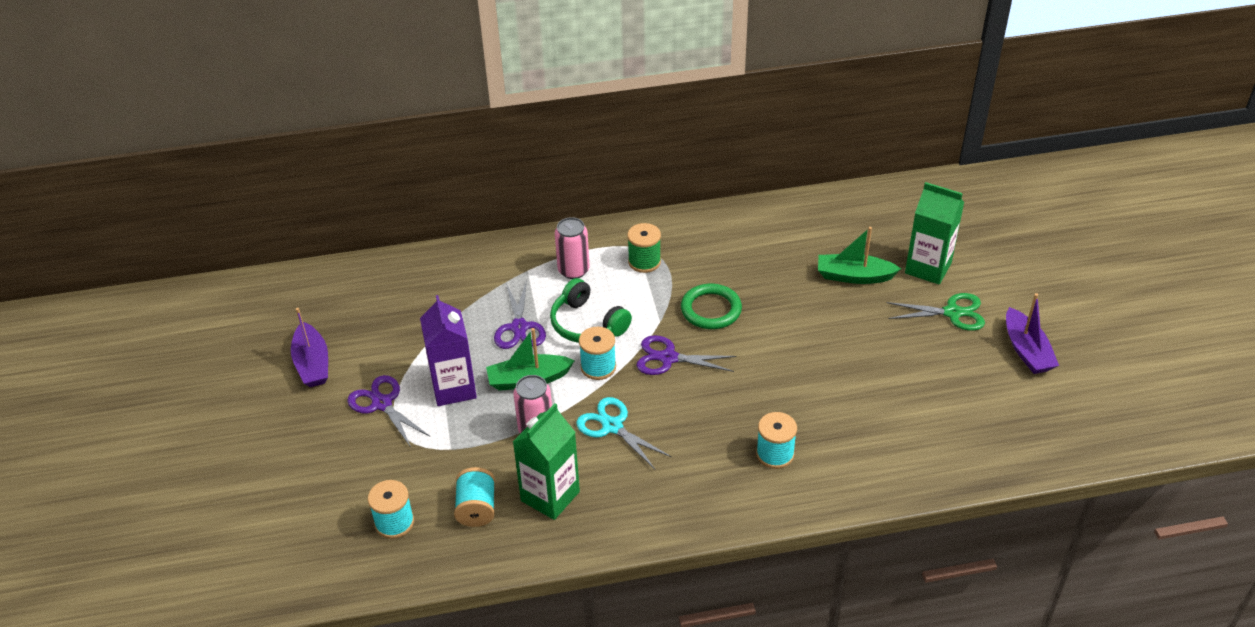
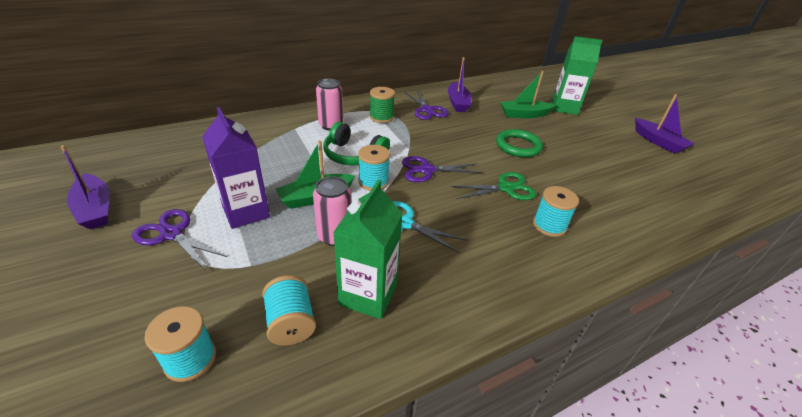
camera: 20 degrees left, 5 degrees down
(519, 327) = (297, 162): purple scissors -> purple scissors (427, 110)
(711, 309) = (442, 139): green ring -> green ring (518, 146)
(765, 242) = (457, 103): none -> purple boat
(952, 313) = (597, 127): green scissors -> green scissors (506, 188)

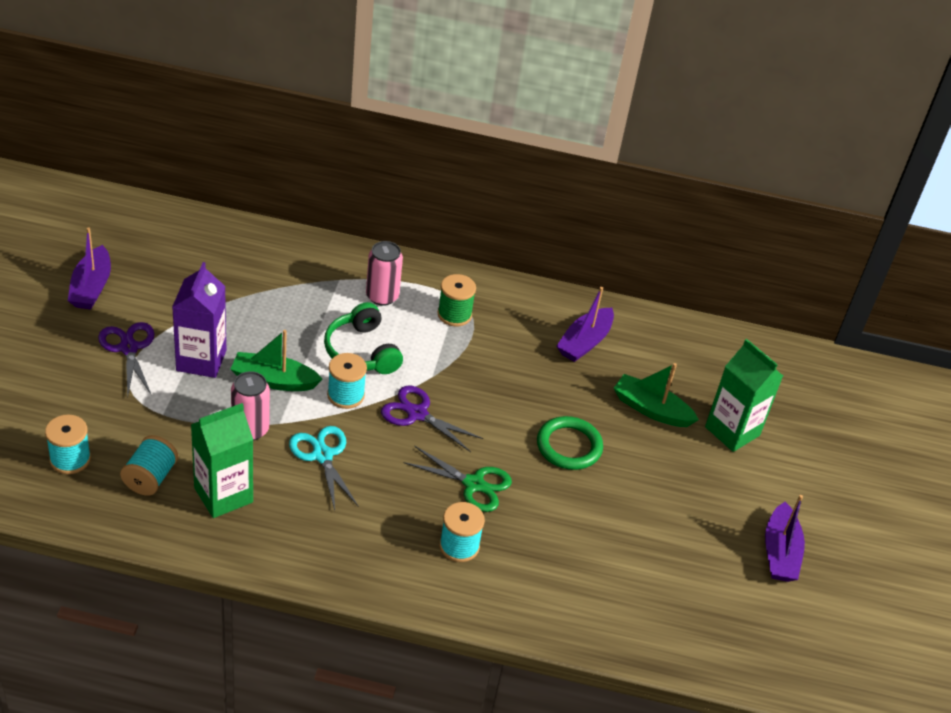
camera: 35 degrees right, 5 degrees up
(427, 110) = (527, 333): purple scissors -> none

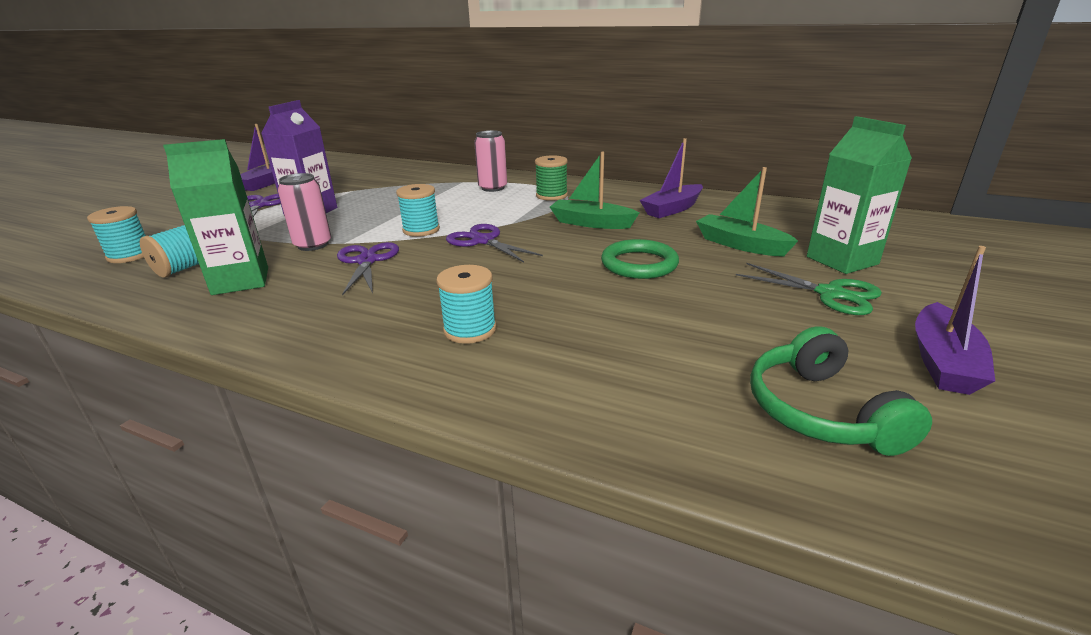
camera: 20 degrees right, 15 degrees down
(274, 380) = (362, 221): green boat -> green boat (591, 223)
(322, 455) = (367, 261): turquoise scissors -> purple scissors
(361, 351) = (455, 210): green headphones -> green headphones (820, 411)
(474, 484) = (516, 285): green scissors -> green scissors (830, 294)

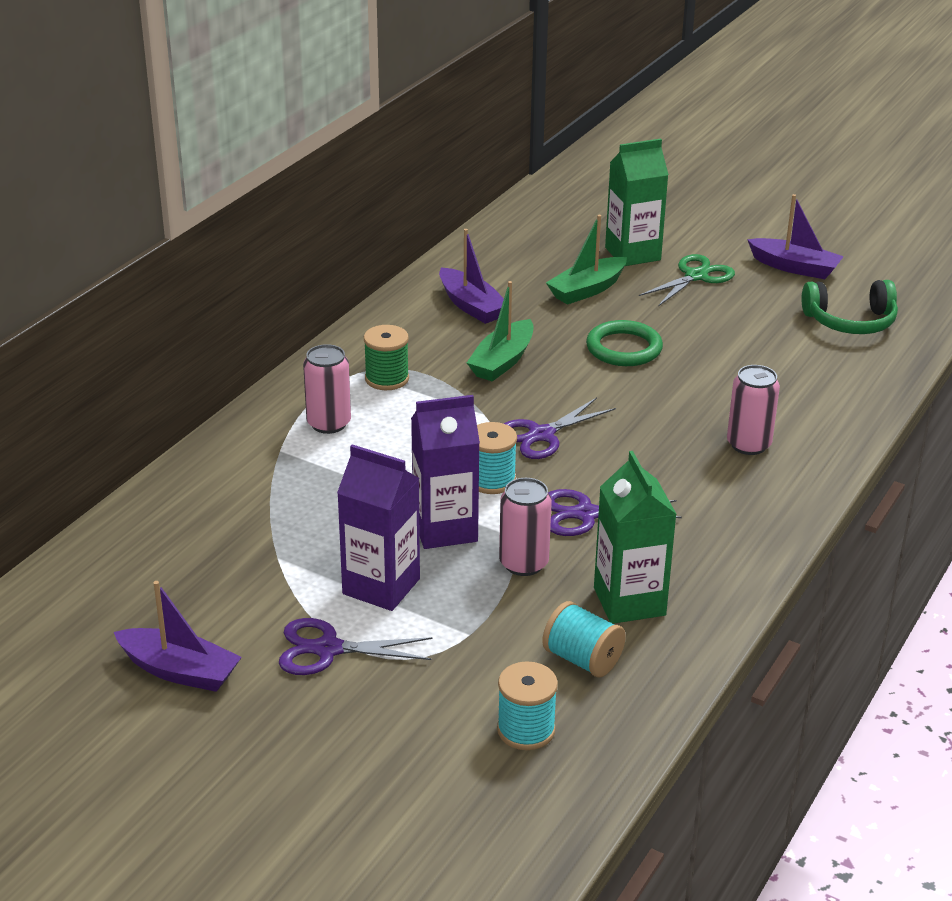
camera: 85 degrees left, 5 degrees up
(365, 222) = (445, 529): none -> purple carton
(470, 330) = (748, 444): turquoise spool -> pink can

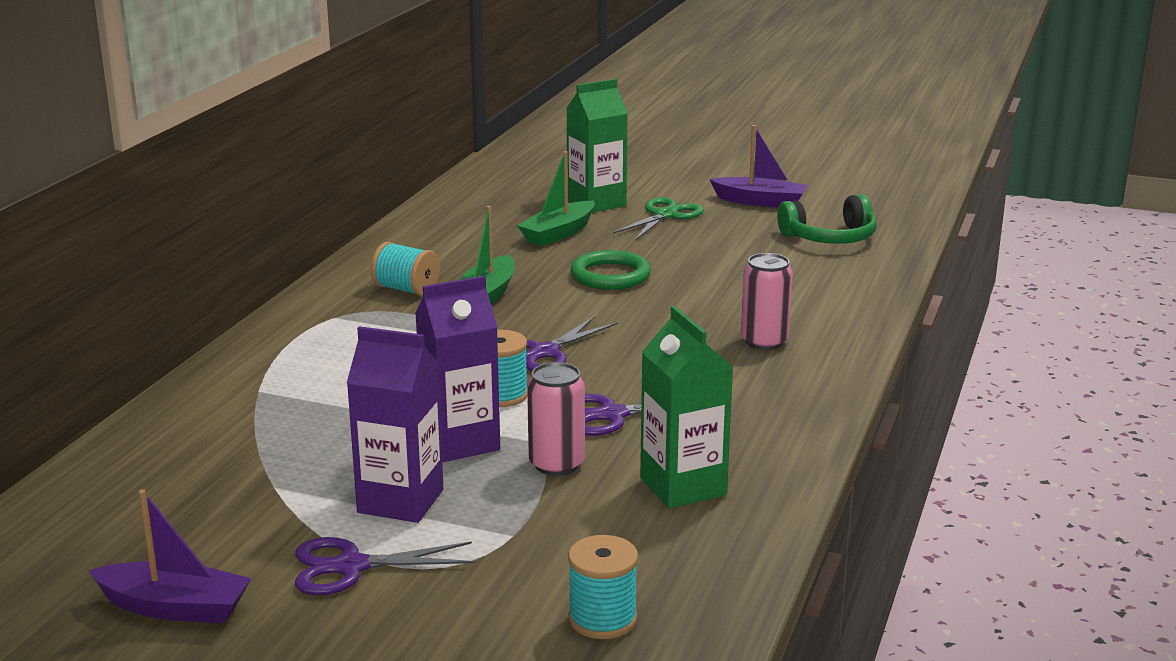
camera: 10 degrees left, 10 degrees down
(329, 423) = (309, 363): pink can -> none
(387, 379) = (365, 320): green spool -> none
(471, 306) = (442, 255): purple boat -> none
(582, 659) = (647, 545): turquoise spool -> turquoise spool (406, 290)

